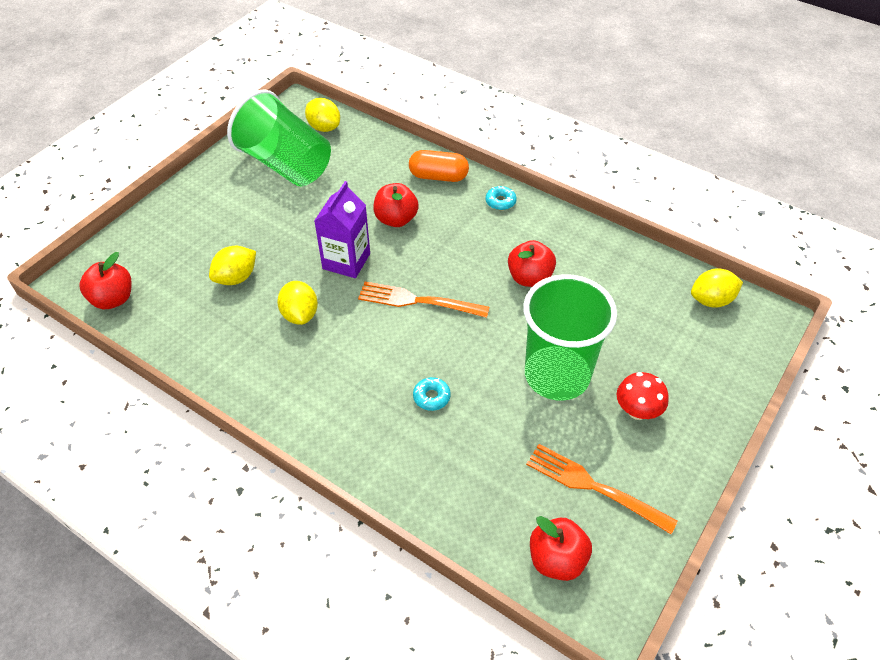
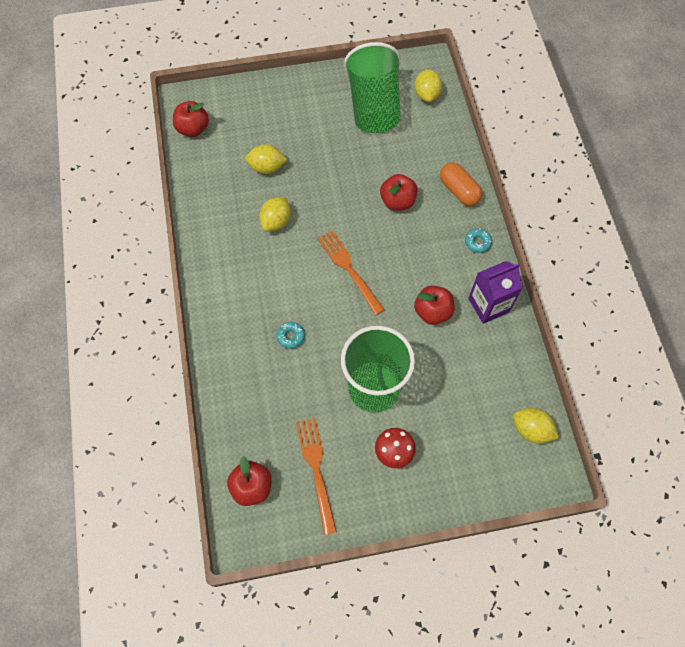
camera: 45 degrees right, 15 degrees up
(346, 261) = (337, 207): purple carton -> purple carton (488, 305)

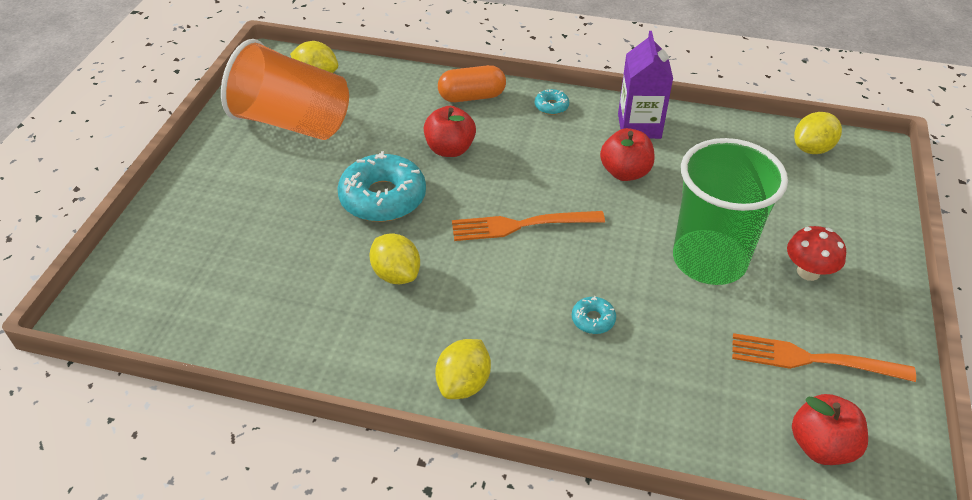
camera: 65 degrees left, 20 degrees down
(193, 129) = (154, 319): red apple -> none
(267, 167) = (298, 255): yellow lemon -> yellow lemon (463, 383)
(333, 186) = (383, 197): none -> turquoise donut
(374, 106) = (292, 122): green cup -> orange cup

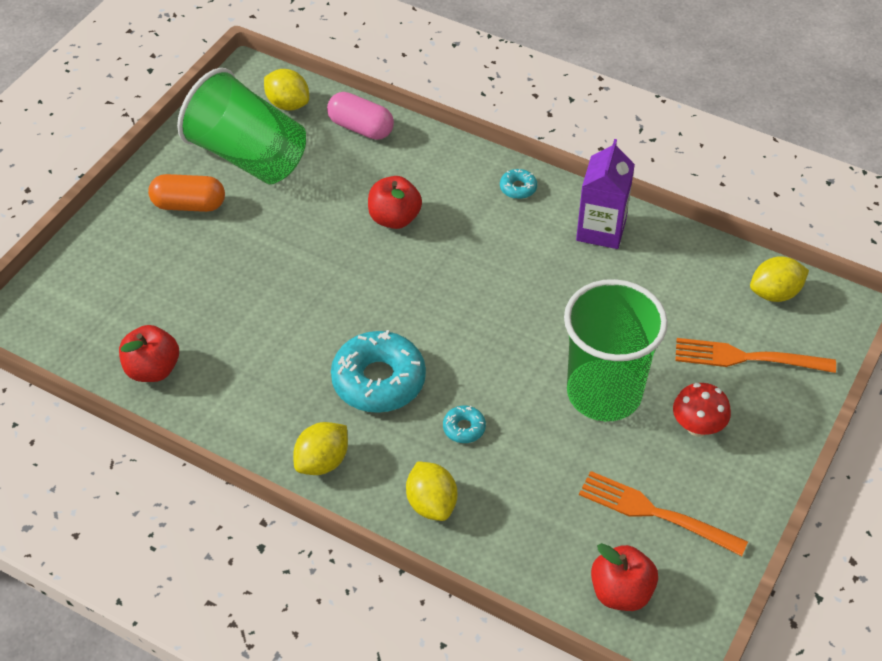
camera: 15 degrees right, 5 degrees up
(292, 122) = (248, 156): orange cup -> green cup
(383, 197) = (310, 259): turquoise donut -> turquoise donut (378, 380)
(391, 83) = (361, 128): none -> pink capsule
(396, 274) = (297, 343): yellow lemon -> yellow lemon (431, 504)
(472, 96) = (439, 160): orange capsule -> orange capsule (189, 205)
(521, 225) = (434, 317): orange fork -> orange fork (747, 358)
(625, 172) = (562, 280): red apple -> red apple (152, 369)

